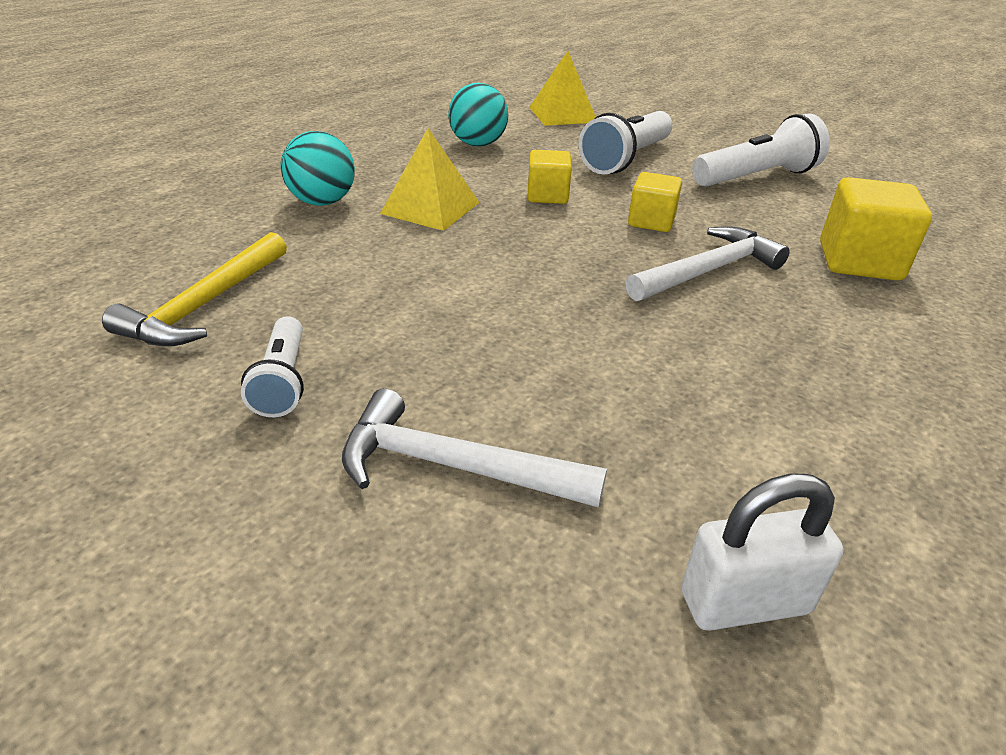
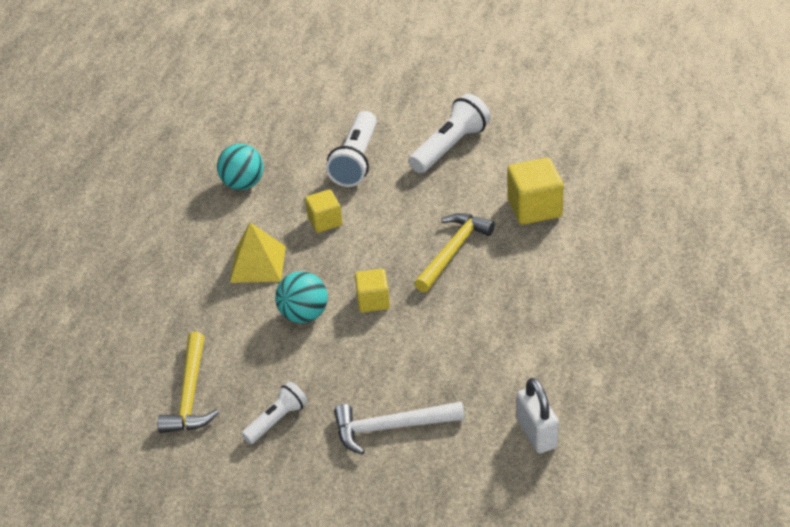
camera: 20 degrees left, 5 degrees up
(283, 381) = (277, 420): white flashlight -> white flashlight turned 105 degrees counterclockwise
(322, 202) = (184, 287): turquoise ball -> turquoise ball (304, 315)
(562, 114) = (282, 122): yellow pyramid -> none
(651, 221) = (402, 220): yellow cube -> yellow cube (373, 301)
(708, 271) = (453, 251): white hammer -> yellow hammer
(745, 602) = (537, 433): white padlock -> white padlock turned 75 degrees counterclockwise

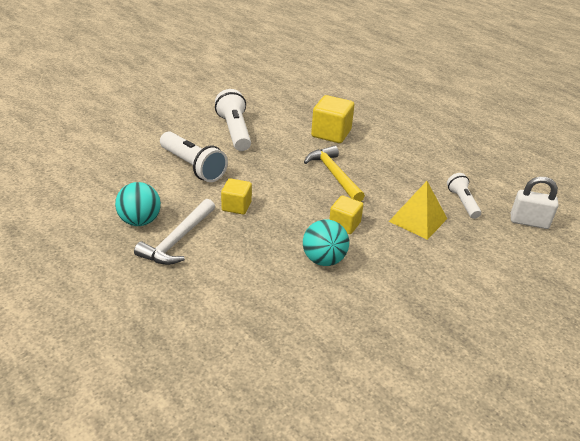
camera: 60 degrees left, 5 degrees down
(190, 394) = (351, 360): yellow hammer -> none
(258, 264) = (240, 255): yellow pyramid -> yellow pyramid (418, 220)
(277, 420) = (425, 325): white flashlight -> white flashlight (462, 202)
(391, 427) = (478, 274): white hammer -> white hammer (177, 240)

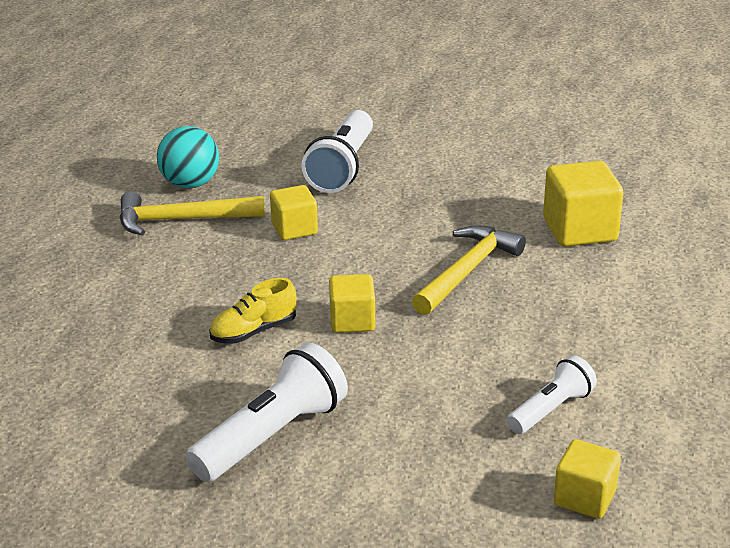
camera: 60 degrees right, 5 degrees down
(177, 240) = (182, 220): white hammer -> yellow hammer
(234, 131) = (468, 160): white flashlight -> white flashlight (272, 435)
(324, 260) = (254, 331): turquoise ball -> yellow shoe
(418, 220) = (444, 380): yellow pyramid -> none
(529, 222) = (585, 498): white padlock -> yellow cube

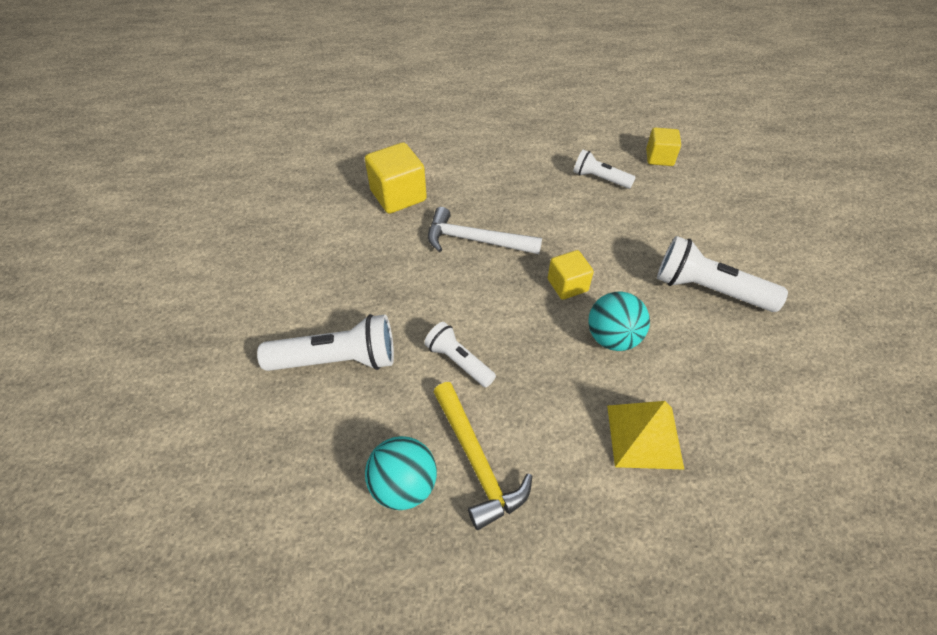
camera: 110 degrees left, 20 degrees up
(126, 316) = (644, 436): none -> yellow pyramid
(254, 331) = (612, 338): yellow shoe -> turquoise ball
(294, 229) = (458, 361): yellow cube -> white flashlight
(467, 271) = (475, 240): yellow hammer -> white hammer

